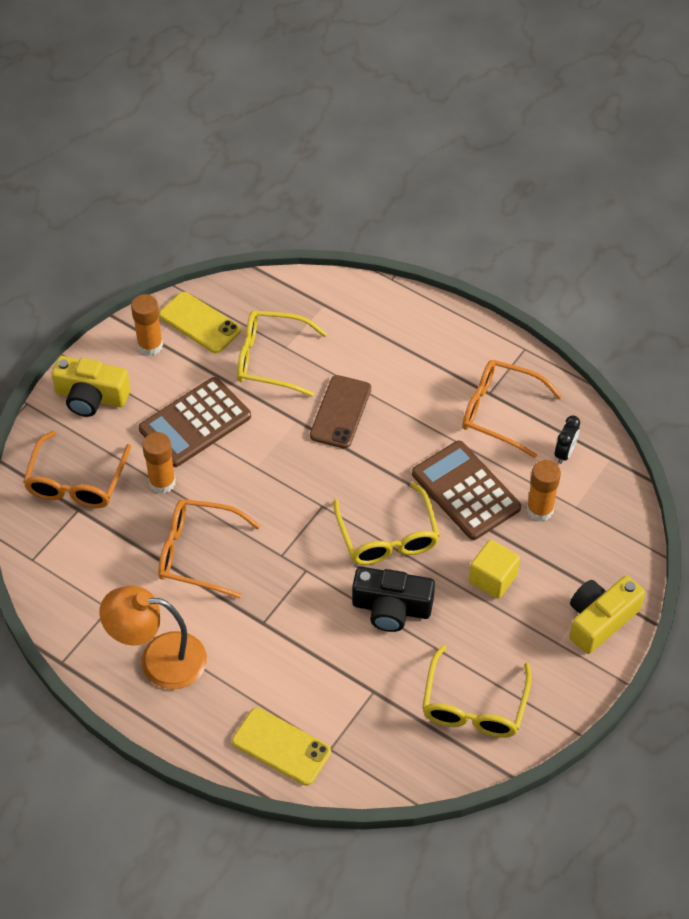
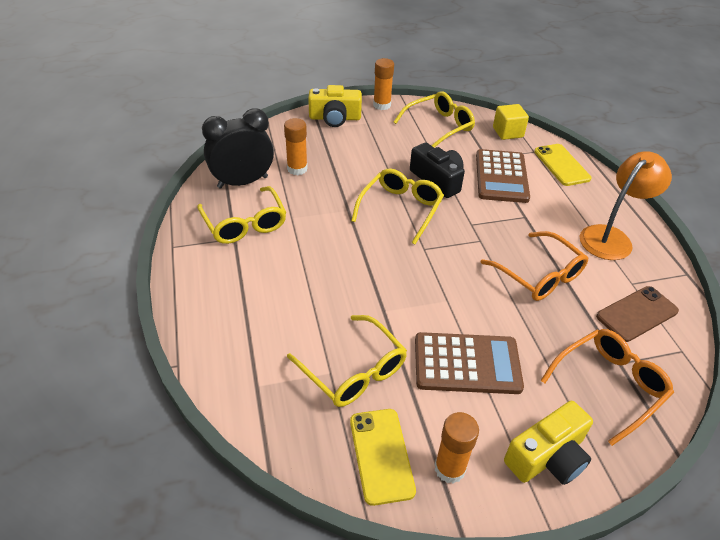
camera: 140 degrees left, 10 degrees down
(91, 397) = (547, 456): yellow camera -> yellow camera turned 90 degrees clockwise
(159, 659) = (611, 237): orange lamp -> orange lamp turned 90 degrees counterclockwise
(162, 482) = (531, 337): orange glue stick -> orange glue stick (382, 105)
(340, 412) = (345, 294): brown phone -> brown phone (637, 314)
(465, 491) = (325, 201): brown calculator -> brown calculator (501, 177)
(492, 578) = (365, 159): yellow cube -> yellow cube (507, 132)
(500, 412) = (244, 224): orange glasses -> yellow glasses
(565, 453) = (242, 182): black clock -> black clock, size x2.16

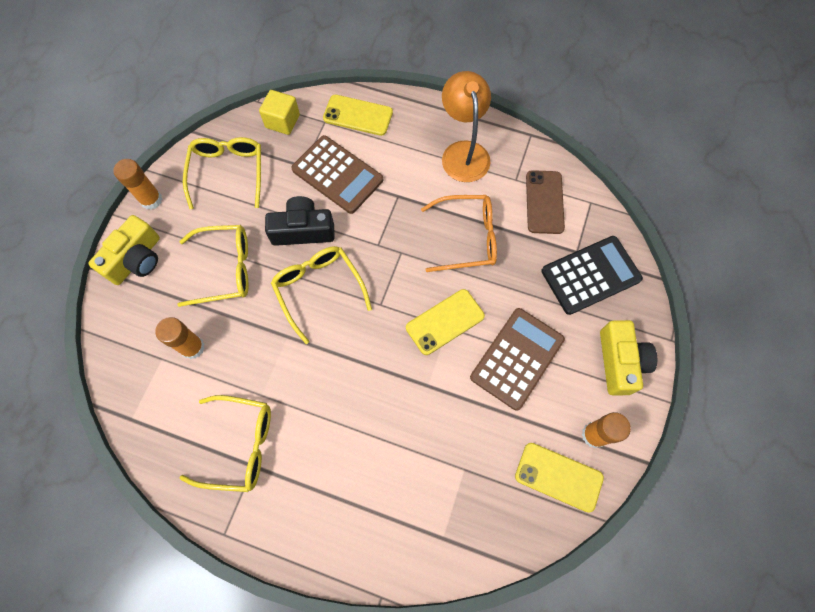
camera: 55 degrees left, 25 degrees up
(242, 182) = (174, 413): black clock -> none
(353, 371) = (473, 449): yellow glasses -> yellow glasses (225, 269)
(450, 295) = (445, 322): none -> yellow phone
(609, 386) = (590, 275): orange glasses -> black calculator

